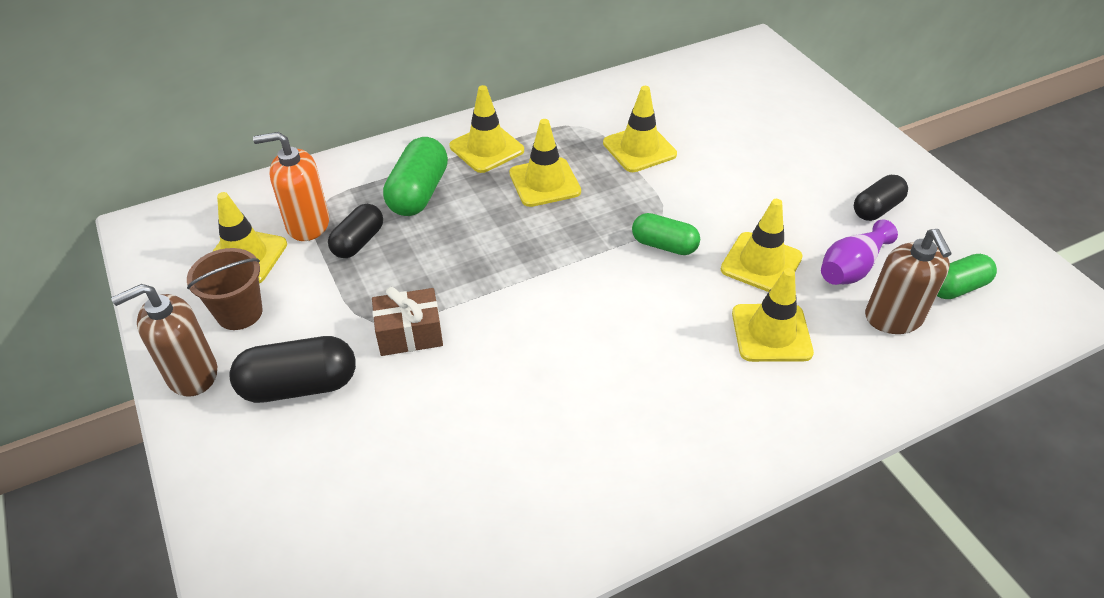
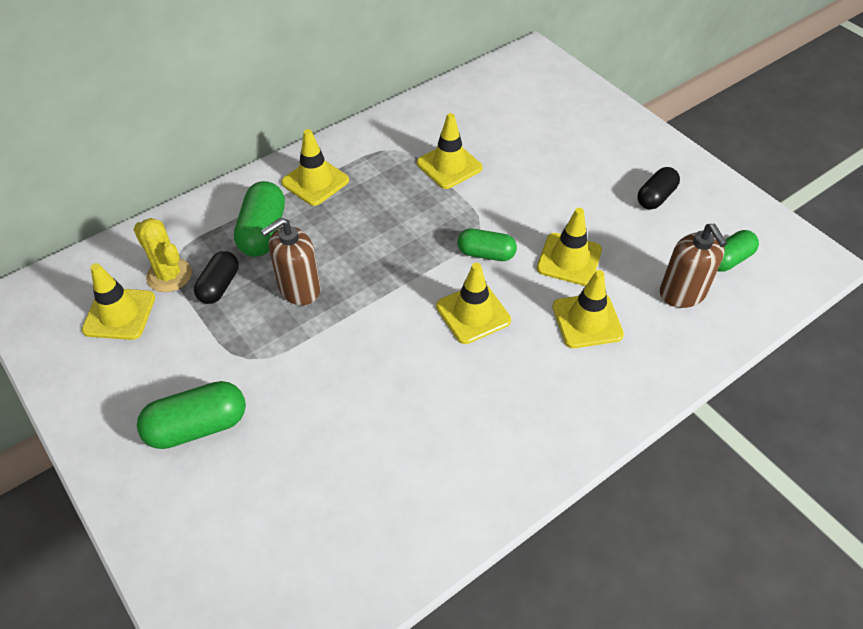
camera: 10 degrees left, 5 degrees up
(192, 374) = (98, 430): brown soap dispenser -> brown soap dispenser (299, 289)
(239, 313) = (127, 367): brown bucket -> none
(299, 385) = (197, 426): black capsule -> green capsule
(307, 224) = (169, 275): orange soap dispenser -> yellow cactus
(409, 334) = (284, 365): brown gift -> none
(544, 182) = (373, 208): yellow traffic cone -> yellow traffic cone (473, 313)
(851, 268) = (642, 254): purple vase -> none

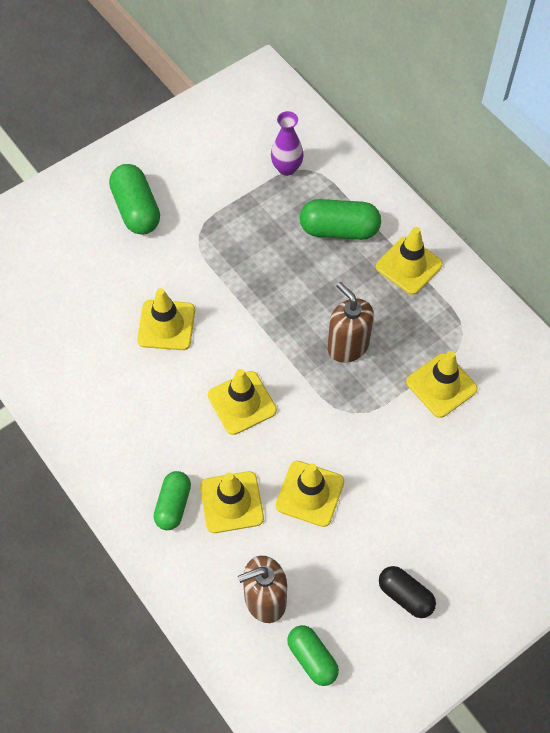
camera: 90 degrees right, 10 degrees up
(119, 314) = (245, 142): yellow traffic cone -> yellow traffic cone (166, 325)
(169, 275) = (286, 168): yellow cactus -> purple vase
(219, 286) = (275, 205): black capsule -> none
(299, 289) = (271, 264): brown soap dispenser -> brown soap dispenser (347, 346)
(486, 254) = (316, 416): green capsule -> green capsule (173, 505)

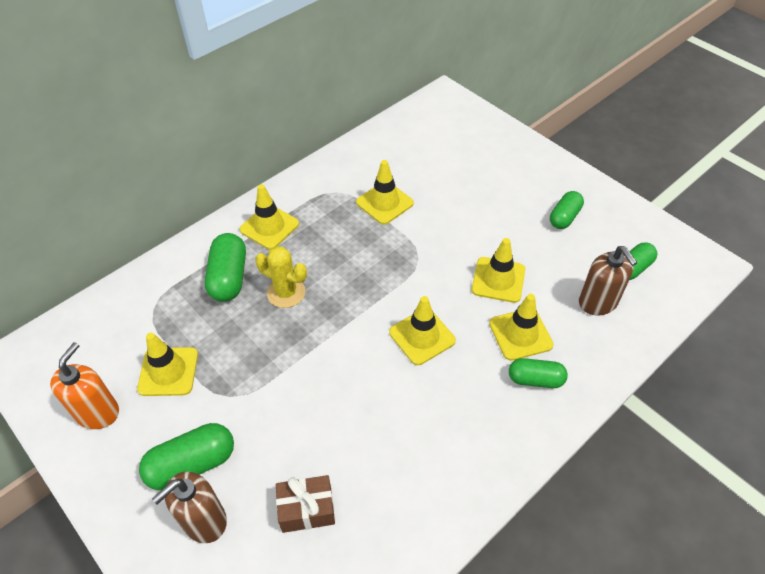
camera: 95 degrees left, 10 degrees down
(79, 292) = (307, 509): none -> brown gift
(166, 325) = (343, 412): yellow traffic cone -> yellow traffic cone (168, 371)
(198, 139) = (97, 412): none -> orange soap dispenser
(286, 168) = (150, 325): purple vase -> none
(314, 280) = (286, 292): none -> yellow cactus
(347, 346) = (354, 264): brown soap dispenser -> brown soap dispenser (204, 521)
(405, 596) = (564, 217): black capsule -> green capsule

